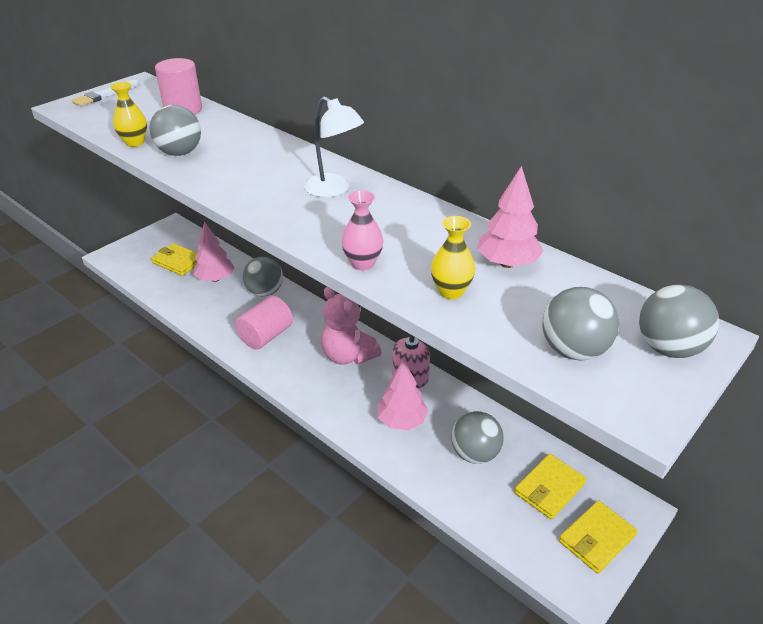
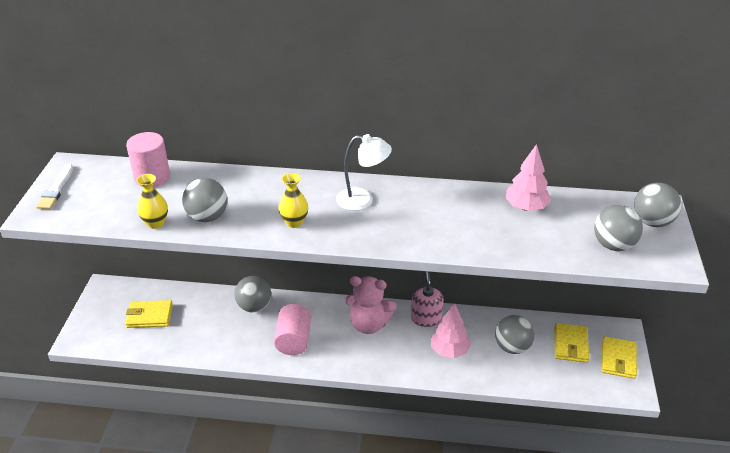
camera: 35 degrees left, 0 degrees up
(215, 279) = (200, 315): pink tree -> none
(362, 263) = (447, 245): pink vase -> none
(451, 291) = (517, 240): yellow vase -> yellow vase (294, 222)

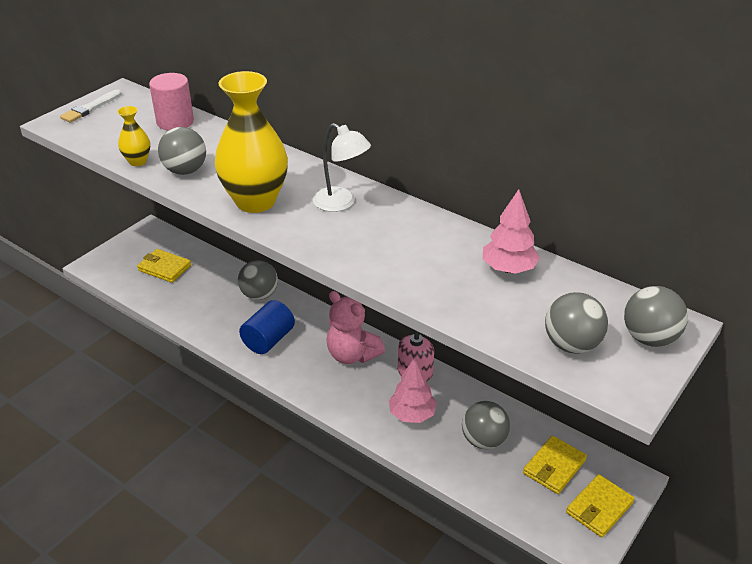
camera: 30 degrees right, 0 degrees up
(293, 340) = (268, 340): pink cylinder -> blue cylinder
(294, 222) = (255, 201): yellow vase -> yellow vase, size x2.14

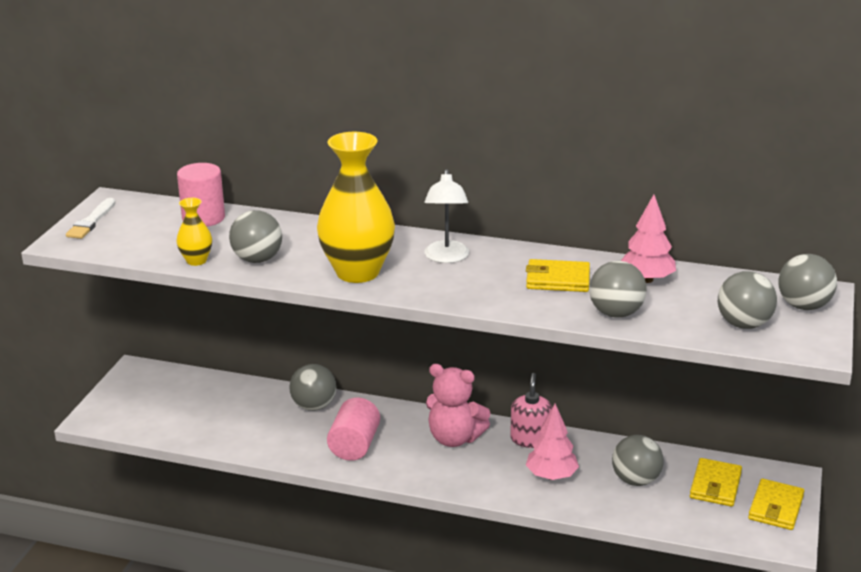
camera: 20 degrees left, 10 degrees down
(164, 268) = (183, 404): yellow wallet -> yellow wallet (558, 280)
(268, 340) = (354, 445): blue cylinder -> pink cylinder
(341, 203) = (446, 258): white lamp -> white lamp turned 75 degrees clockwise
(452, 300) = (616, 313): none -> grey ball

